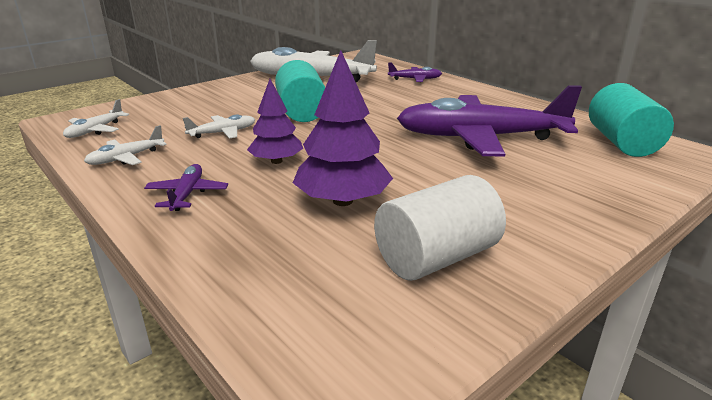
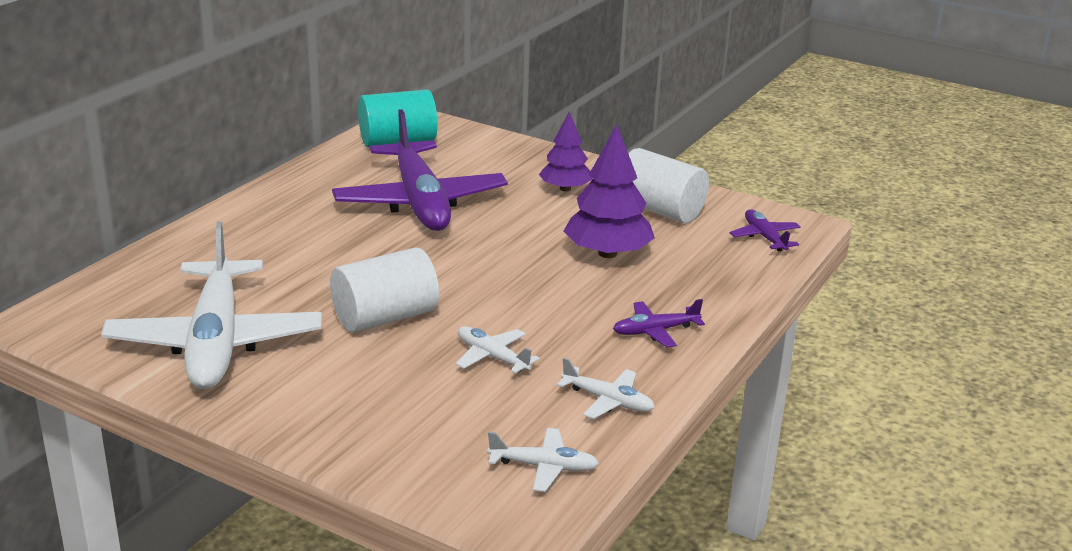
camera: 110 degrees left, 0 degrees up
(276, 161) = (550, 301): purple tree -> purple tree (565, 188)
(301, 112) = (385, 317): turquoise cylinder -> white cylinder
(415, 79) = (197, 254): purple plane -> purple plane (765, 237)

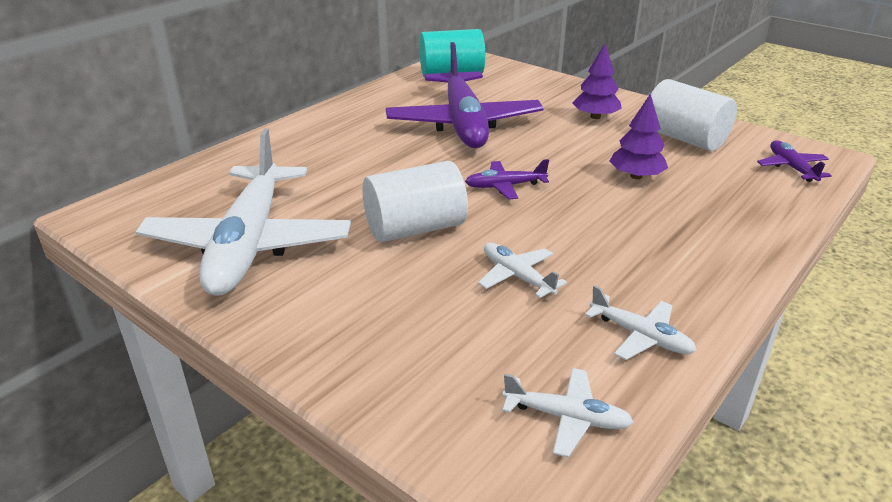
camera: 10 degrees right, 5 degrees up
(607, 253) = (636, 176): purple tree -> purple tree, size x0.65
(655, 331) = (689, 258): purple plane -> purple plane (505, 186)

